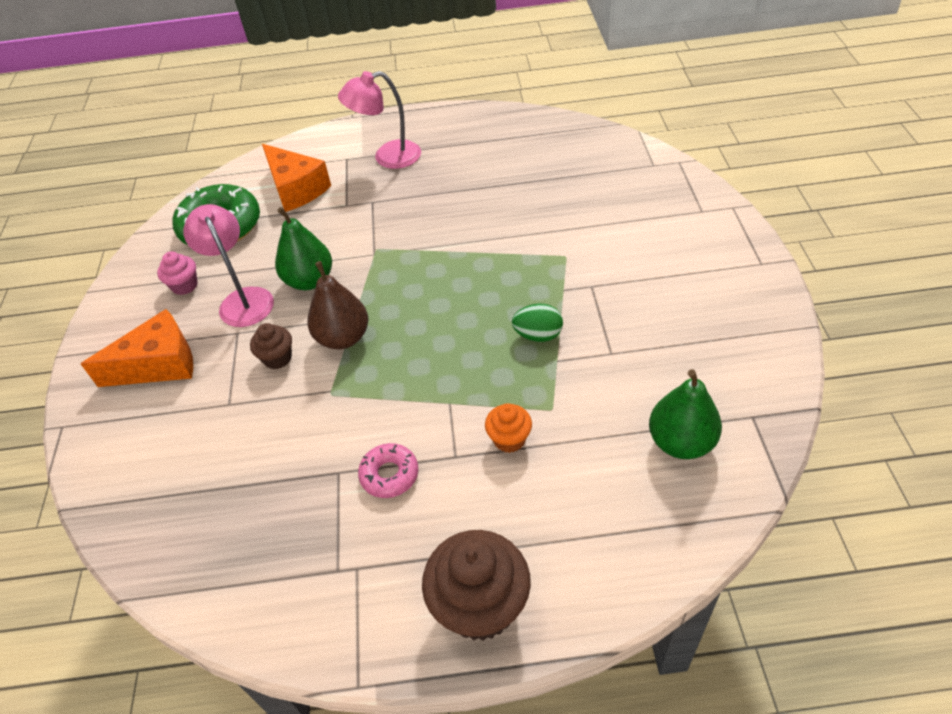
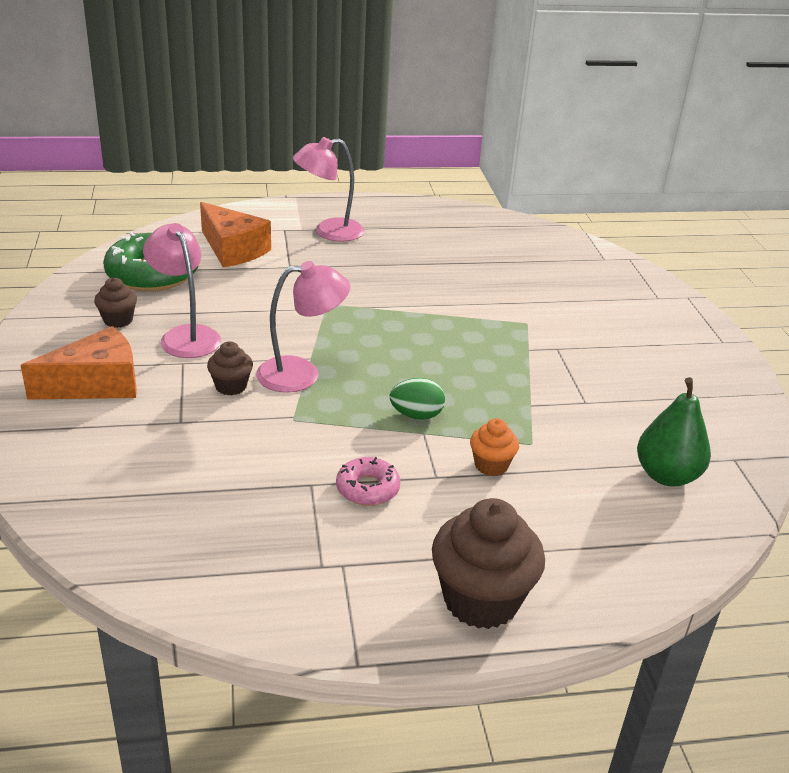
camera: 10 degrees left, 15 degrees down
(185, 286) = (118, 320): pink cupcake -> brown cupcake
(309, 280) = (258, 325): green pear -> none
(343, 338) = (301, 373): brown pear -> pink lamp
(538, 335) = (508, 383): green egg -> green egg (416, 415)

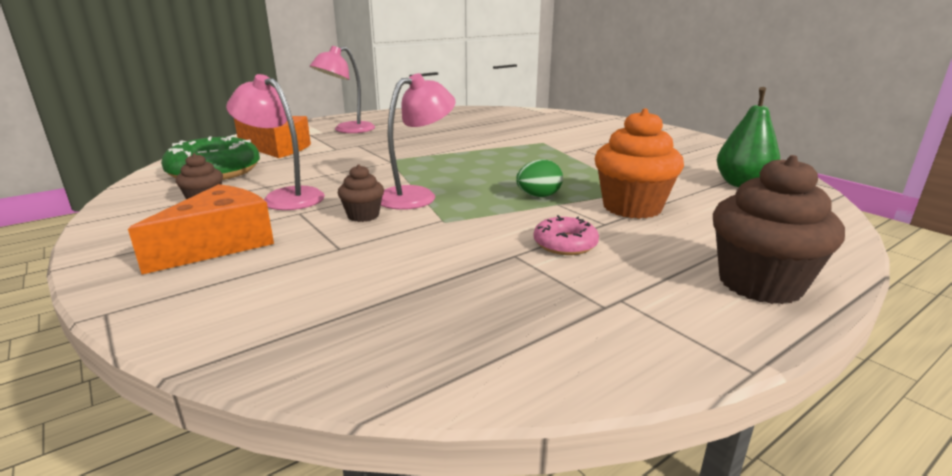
camera: 25 degrees left, 10 degrees down
(491, 465) = (632, 207): orange cupcake -> orange cupcake, size x1.92

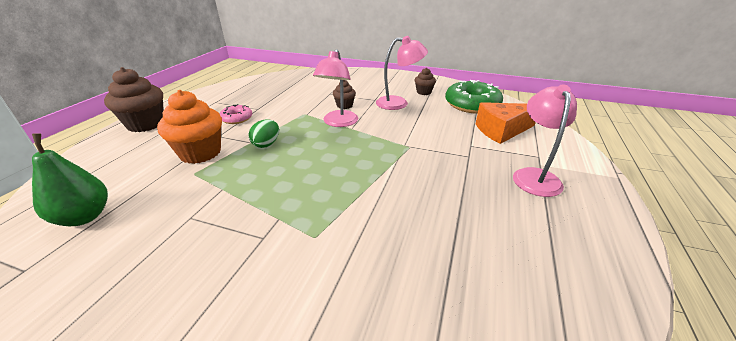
camera: 145 degrees right, 10 degrees up
(220, 244) = (372, 83): orange cheese -> none

